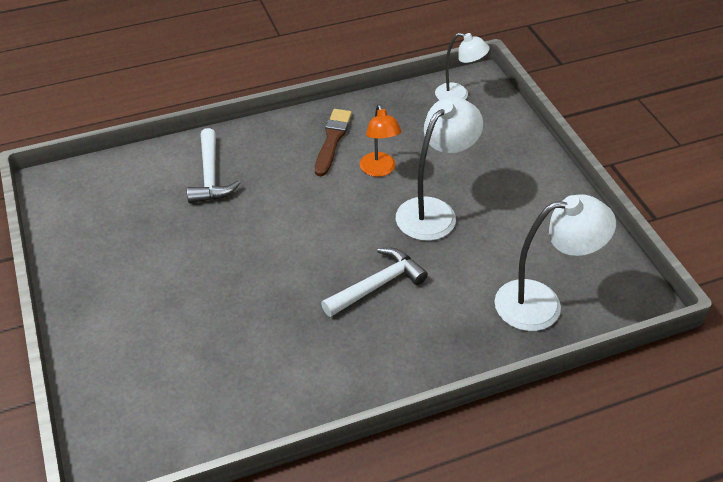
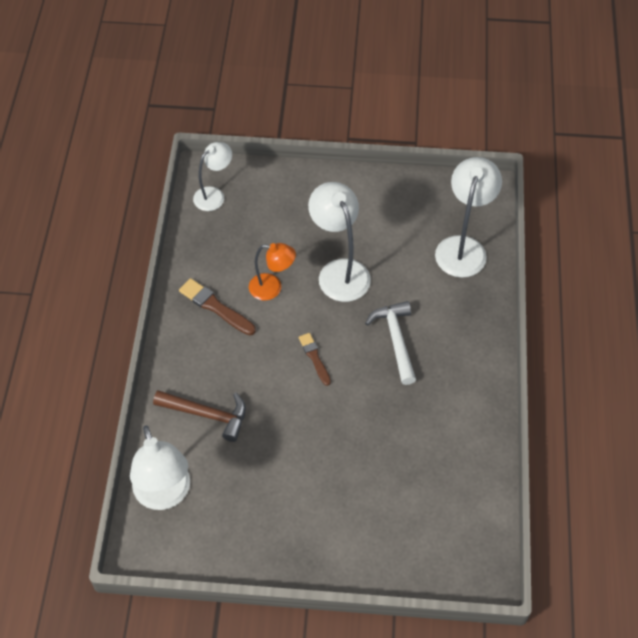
camera: 65 degrees left, 10 degrees up
(113, 179) = (165, 495): none -> white lamp
(210, 176) = (207, 415): white hammer -> brown hammer
(316, 228) = (314, 357): none -> brown brush

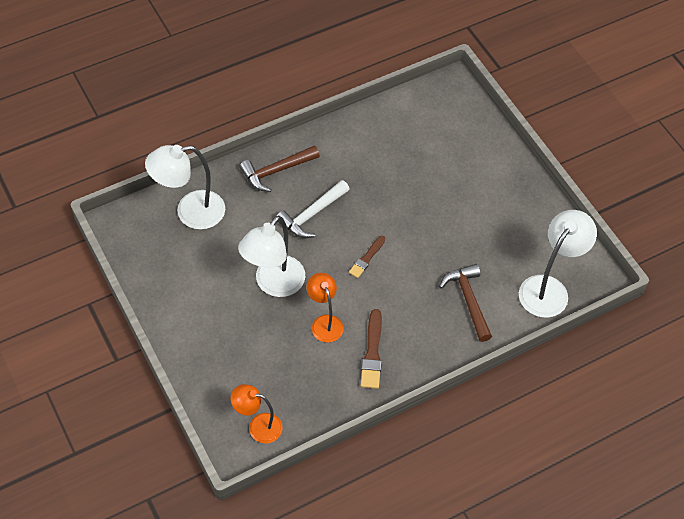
camera: 125 degrees left, 0 degrees up
(214, 195) = (258, 426): white lamp -> orange lamp
(468, 338) = (276, 171): none -> brown hammer

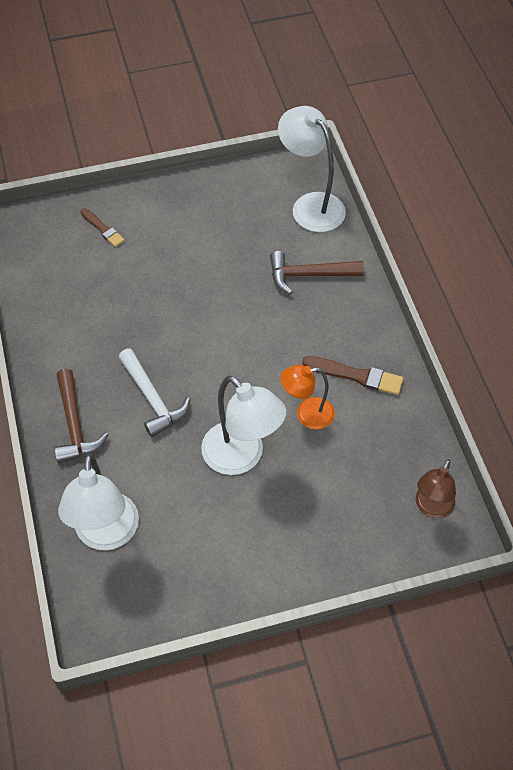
camera: 75 degrees left, 0 degrees up
(258, 426) = (431, 508): orange lamp -> brown lamp
(367, 258) = (230, 356): brown brush -> brown brush (102, 229)

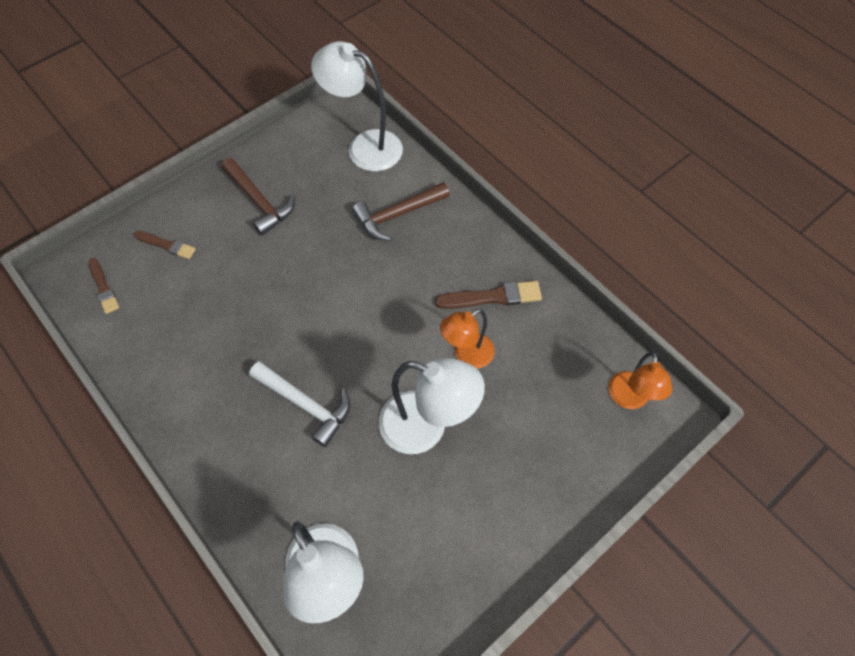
camera: 25 degrees left, 5 degrees up
(38, 244) = (103, 288): none -> brown brush
(75, 425) = (236, 468): brown hammer -> brown hammer (259, 202)
(431, 508) = (629, 399): brown lamp -> orange lamp

